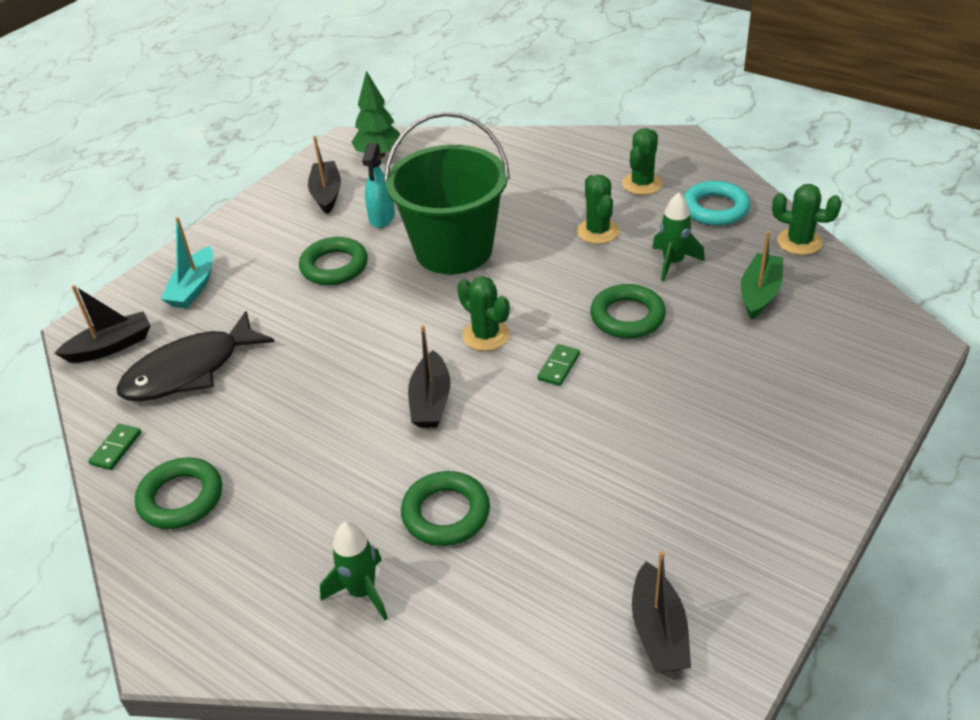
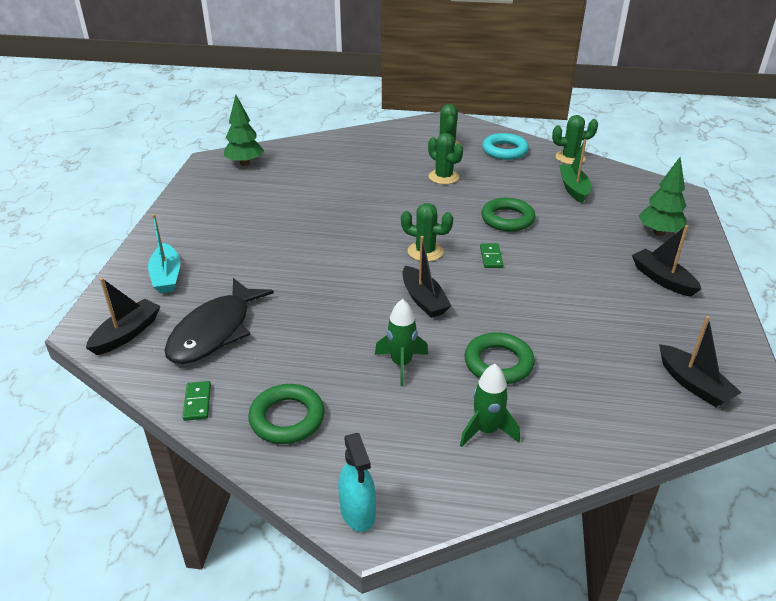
camera: 30 degrees left, 5 degrees down
(326, 194) = (225, 194): black boat -> black boat (662, 279)
(334, 266) = (273, 237): green ring -> none
(382, 217) = (283, 200): turquoise spray bottle -> turquoise spray bottle (357, 512)
(454, 250) = (355, 208): green bucket -> none
(673, 263) = (507, 184): green rocket -> green rocket (401, 364)
(821, 396) = (659, 232): none -> green tree

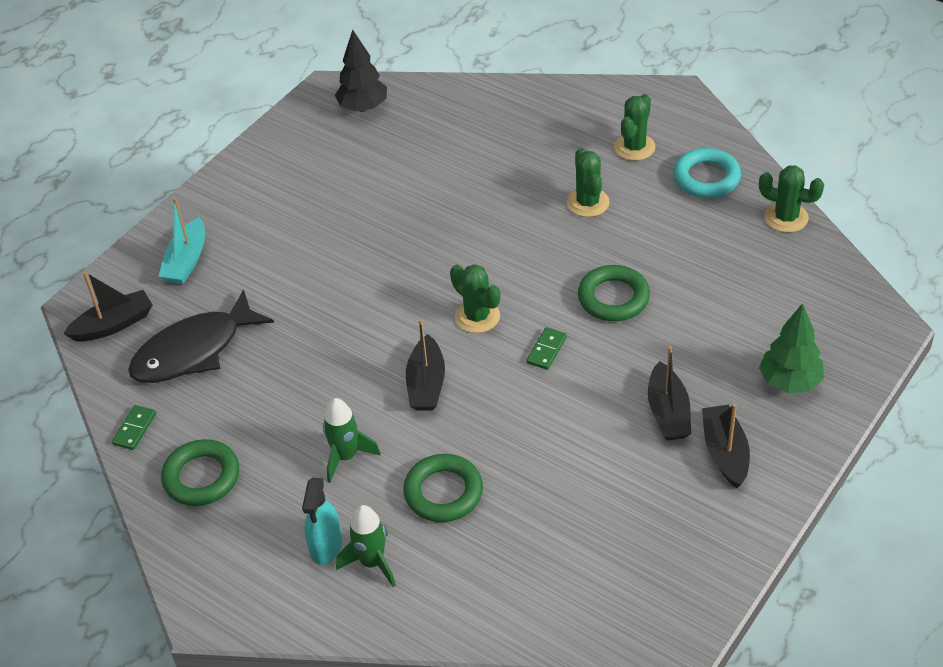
camera: 30 degrees right, 10 degrees up
(245, 163) = (363, 107): green tree -> black tree
(357, 512) = (202, 595): turquoise spray bottle -> turquoise spray bottle (326, 546)
(573, 188) = (742, 274): green boat -> none
(693, 384) = (628, 596): black boat -> black boat (668, 412)

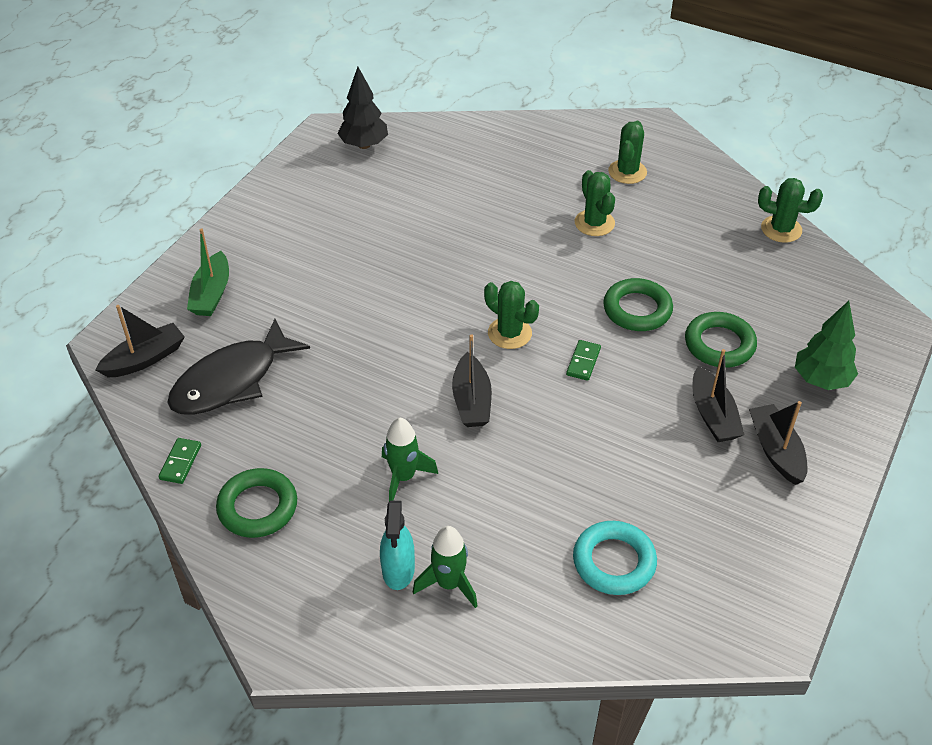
camera: 10 degrees left, 0 degrees up
(186, 261) = (211, 294): turquoise boat -> green boat
(443, 492) = (508, 507): green ring -> green ring (719, 344)
(706, 178) = (700, 197): turquoise ring -> turquoise ring (614, 562)

